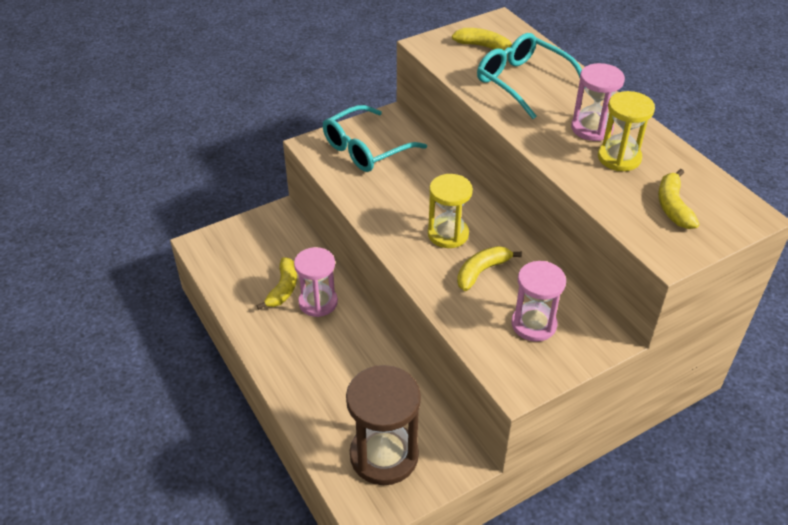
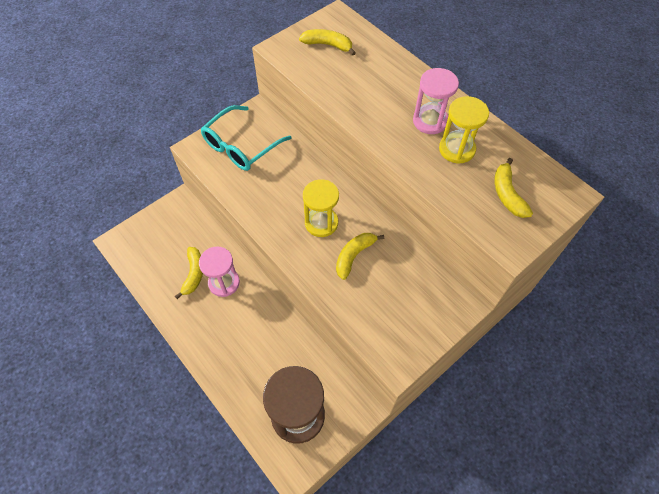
camera: 10 degrees left, 15 degrees up
(523, 82) = (366, 79): turquoise glasses -> none
(533, 324) = (402, 301): pink hourglass -> none

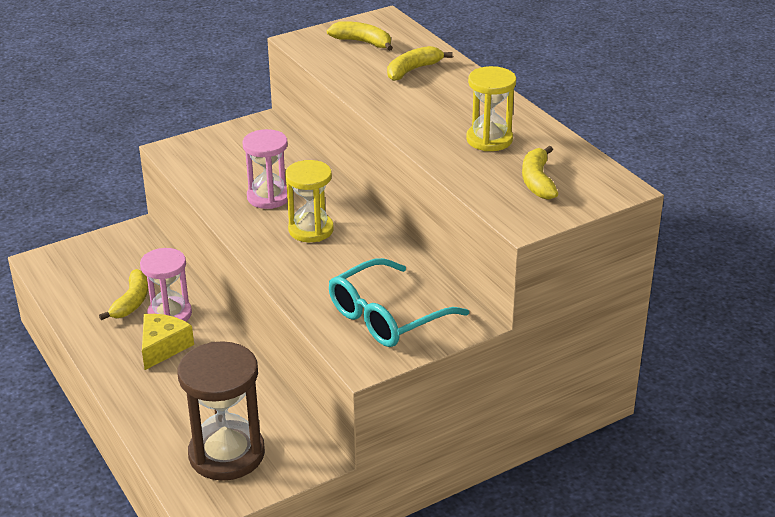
camera: 10 degrees right, 25 degrees down
(227, 316) = (163, 347): none -> yellow cheese
(241, 146) = (231, 152): turquoise glasses -> turquoise glasses (387, 316)
(354, 256) = (343, 263): yellow banana -> yellow banana (413, 70)
(430, 121) = (465, 114): pink hourglass -> pink hourglass (268, 197)

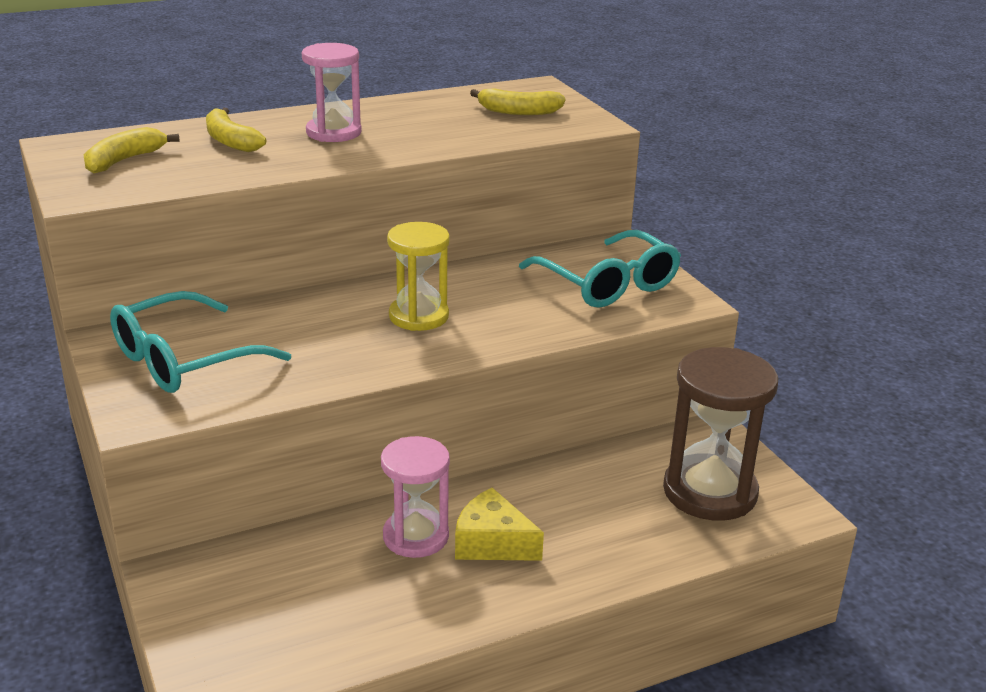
camera: 85 degrees left, 5 degrees down
(132, 302) = (373, 575): yellow banana -> none
(238, 152) = (184, 360): none -> turquoise glasses
(268, 197) = (326, 341): pink hourglass -> pink hourglass (333, 132)
(489, 140) = (425, 122): yellow hourglass -> none

